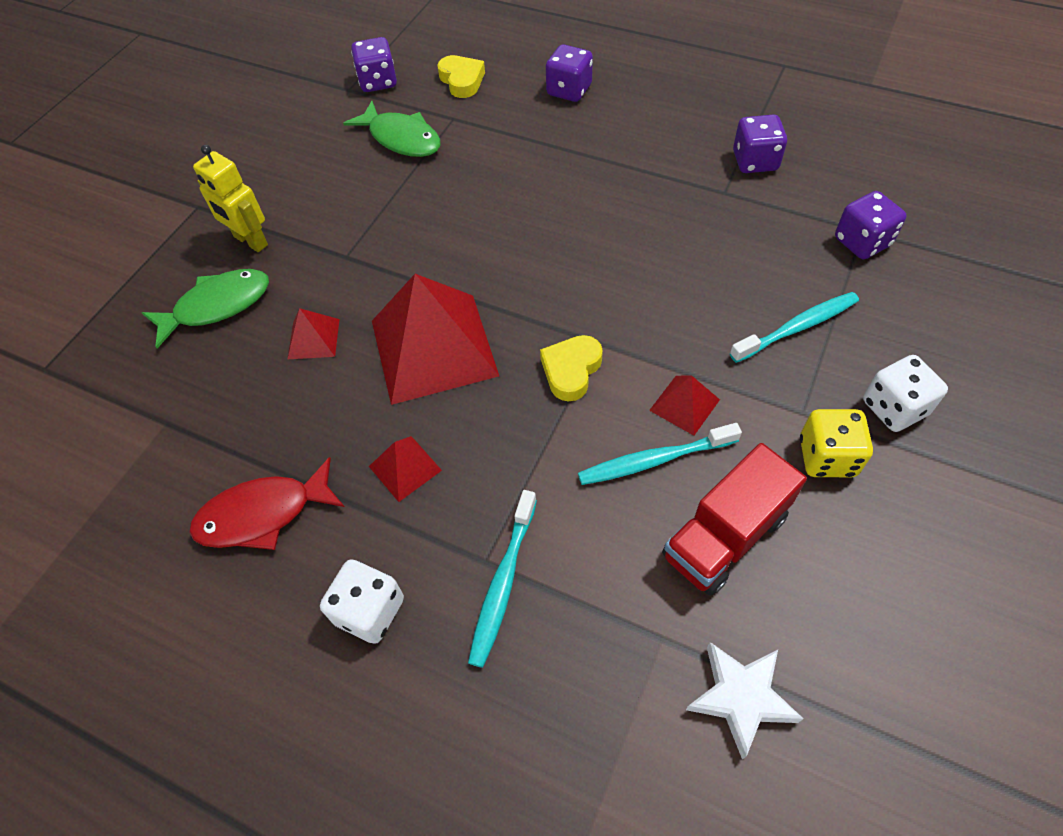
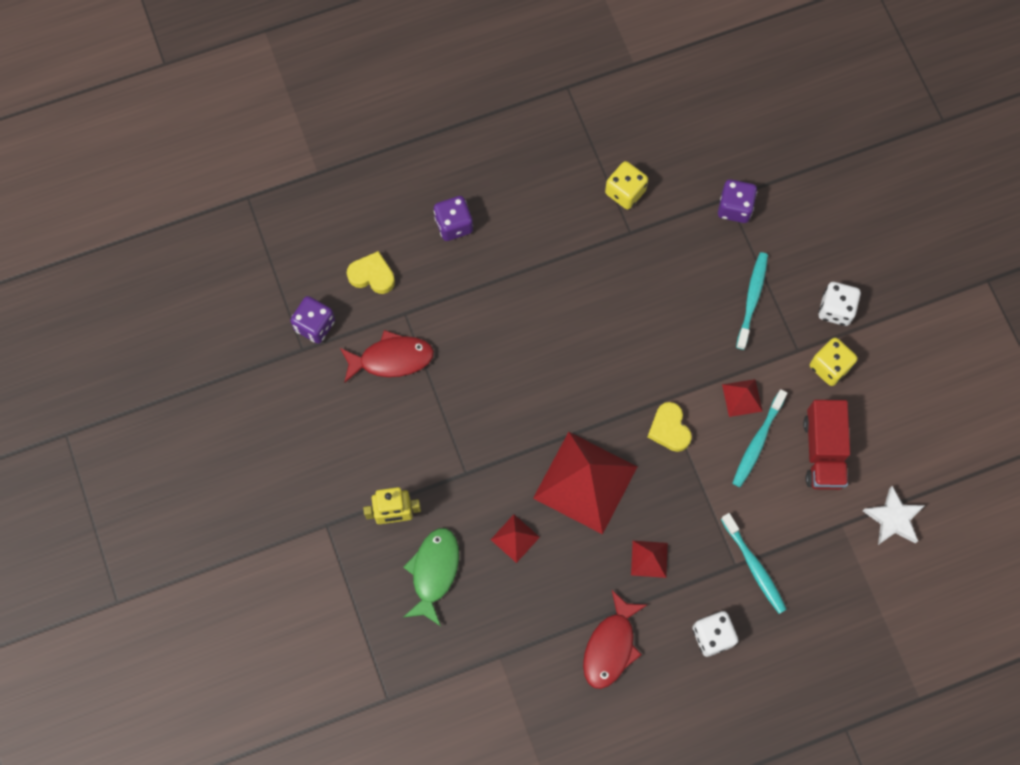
camera: 50 degrees left, 15 degrees up
(401, 138) = (391, 358): green fish -> red fish
(755, 161) = (625, 192): purple dice -> yellow dice

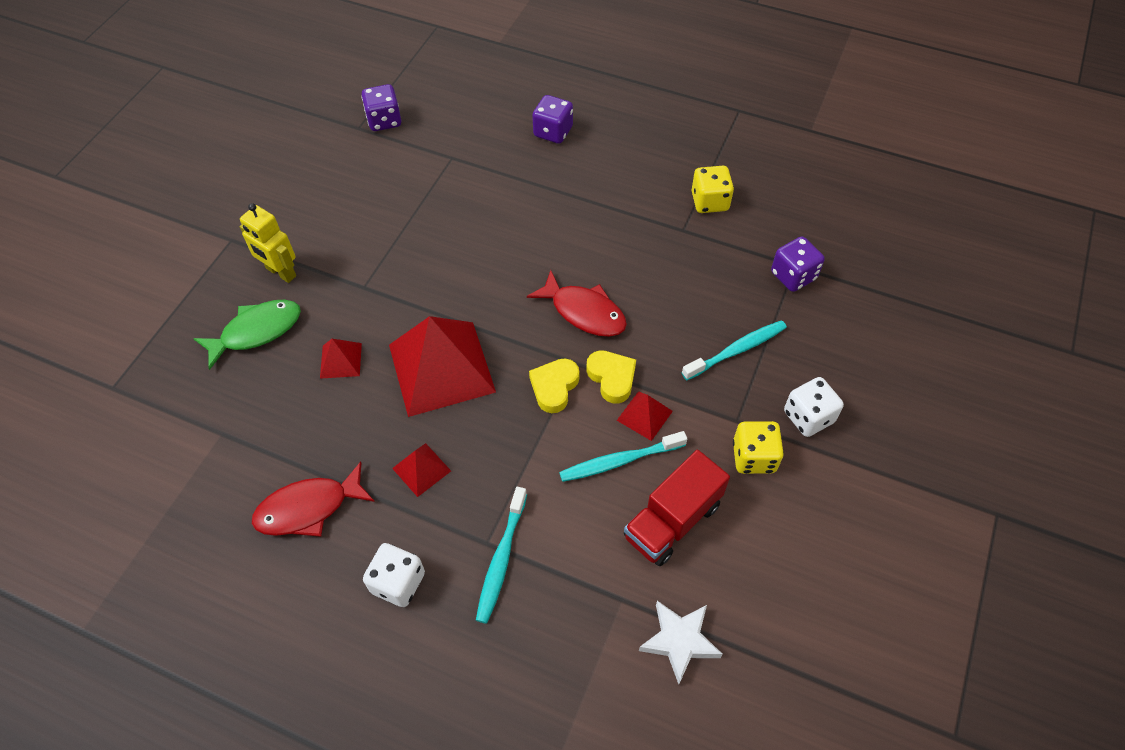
camera: 45 degrees right, 15 degrees down
(372, 275) = (459, 121): yellow heart -> yellow heart (612, 378)
(391, 358) = (407, 176): red fish -> red fish (584, 312)

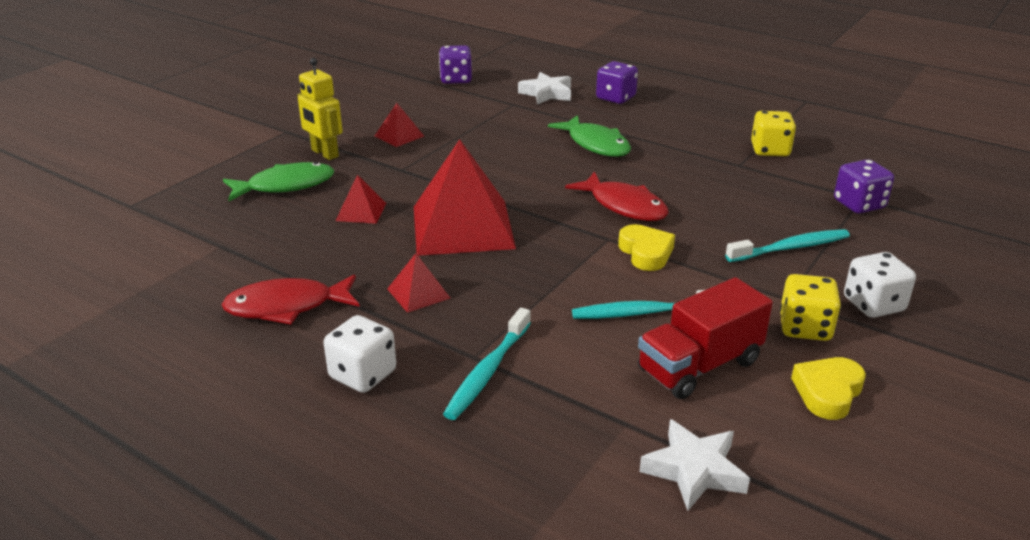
camera: 10 degrees right, 25 degrees down
(482, 133) = (547, 93): none -> white star
(544, 216) = (596, 144): none -> green fish
(554, 387) = (580, 252): yellow heart -> yellow heart (828, 392)
(644, 415) = (678, 282): red pyramid -> red pyramid (399, 136)

